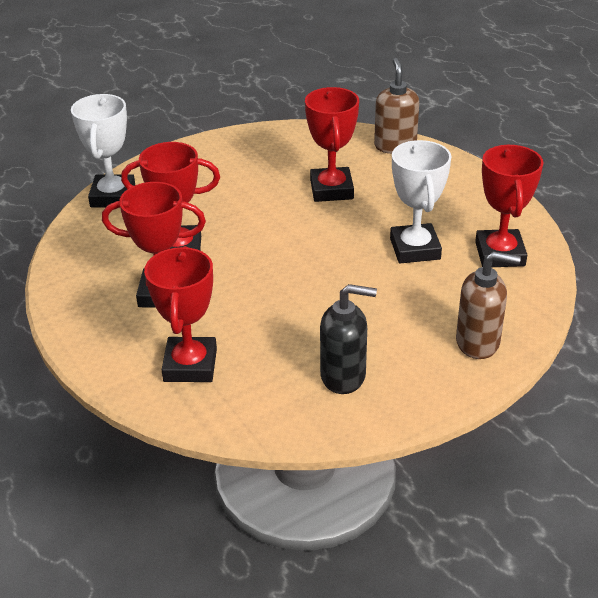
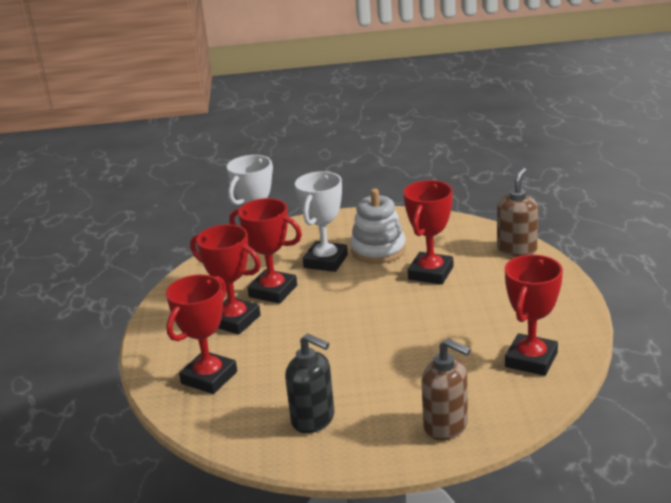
camera: 30 degrees right, 10 degrees down
(256, 177) = (378, 250): none -> white stacking toy
(415, 249) = (459, 337): white trophy -> white trophy (325, 261)

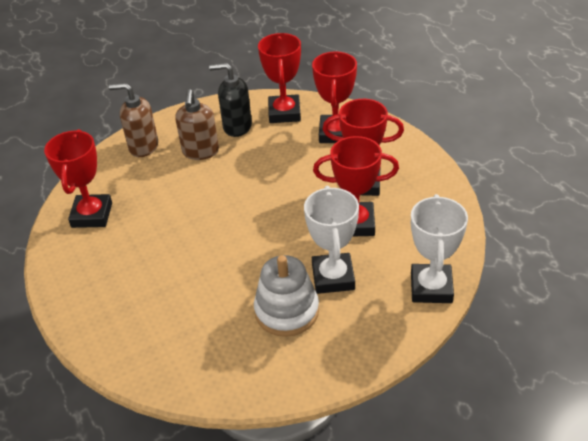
camera: 155 degrees right, 15 degrees up
(430, 273) = (213, 291): red trophy -> red trophy (284, 113)
(517, 249) = (129, 357): brown soap dispenser -> brown soap dispenser (200, 152)

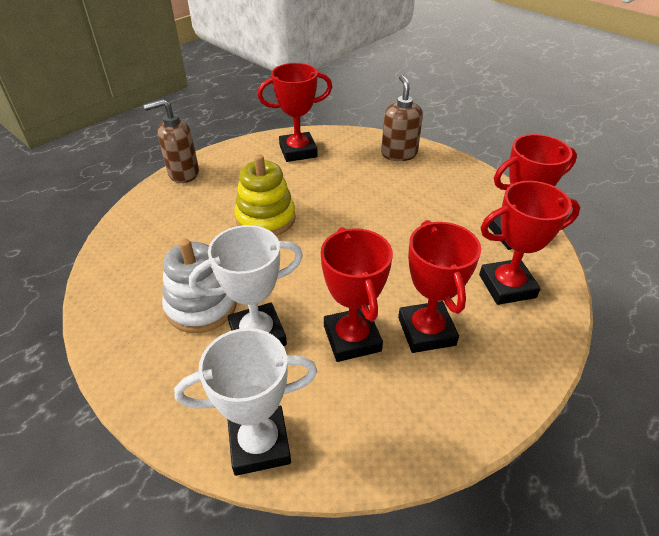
camera: 70 degrees right, 0 degrees up
(190, 254) = (265, 218): none -> yellow stacking toy
(200, 152) = (411, 189): brown soap dispenser -> brown soap dispenser (183, 173)
(237, 127) = (465, 204): black soap dispenser -> none

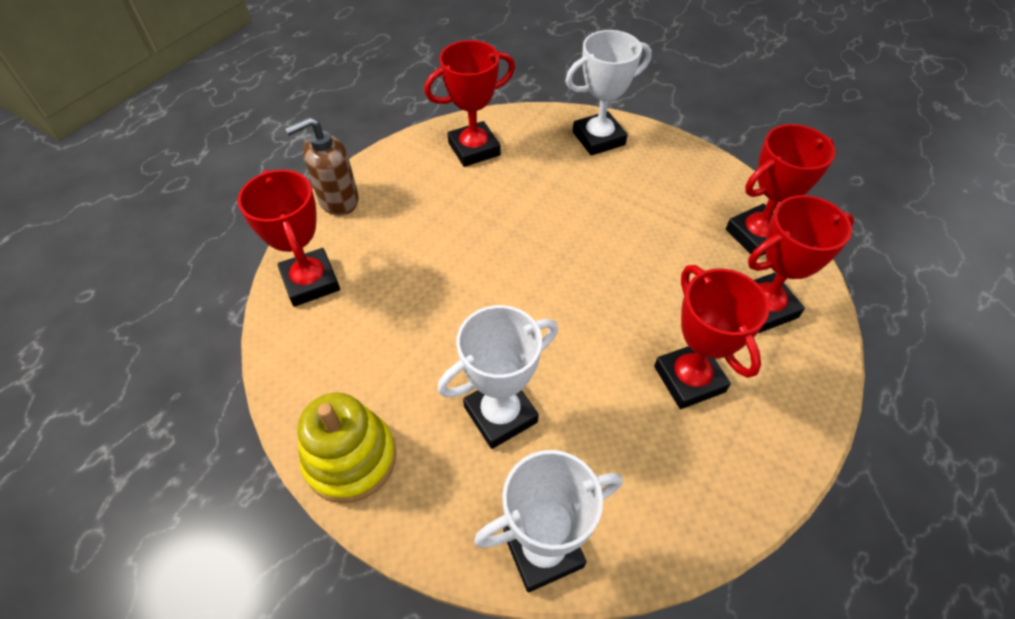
camera: 10 degrees left, 10 degrees up
(201, 306) = (422, 386): white stacking toy -> none
(265, 218) = (463, 254): yellow stacking toy -> yellow stacking toy (350, 458)
(352, 338) = (609, 402): red trophy -> red trophy (310, 281)
(399, 154) = (598, 138): brown soap dispenser -> white trophy

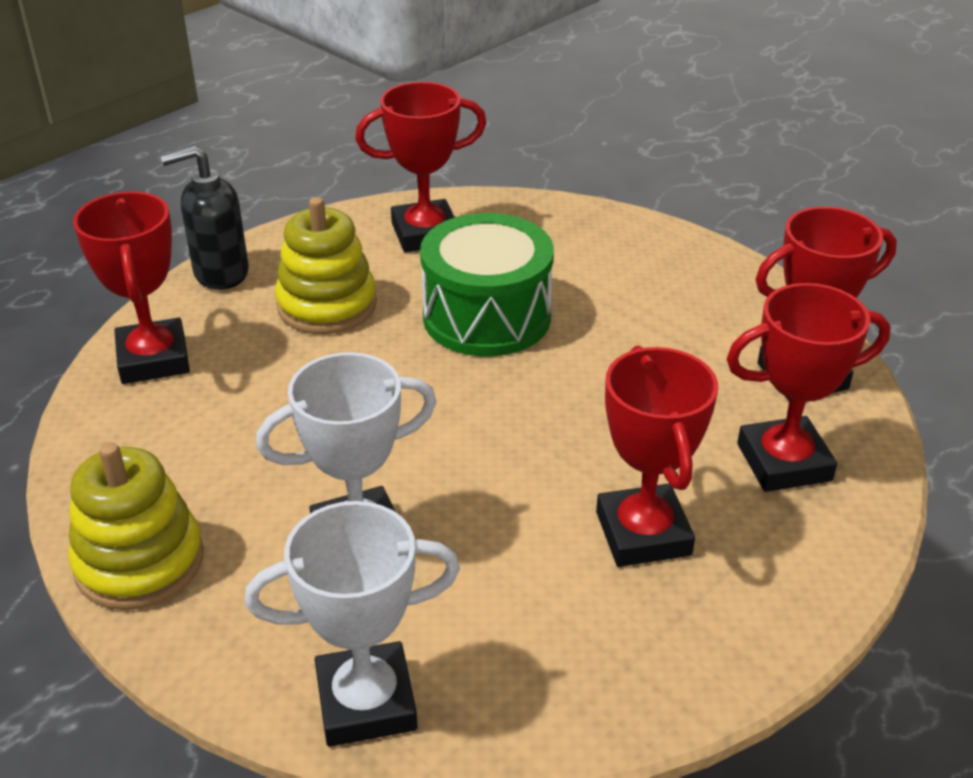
camera: 10 degrees right, 15 degrees down
(338, 200) = (220, 273): brown soap dispenser -> black soap dispenser
(422, 218) = (327, 305): none -> yellow stacking toy
(536, 214) = (487, 317): none -> green drum
(598, 138) = (606, 238): white trophy -> none

